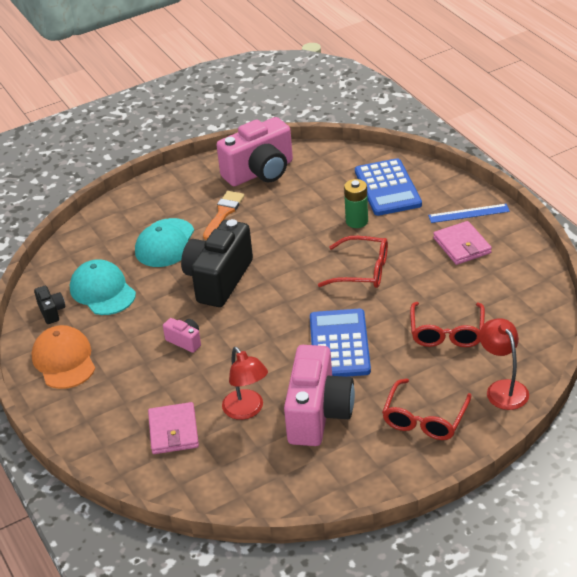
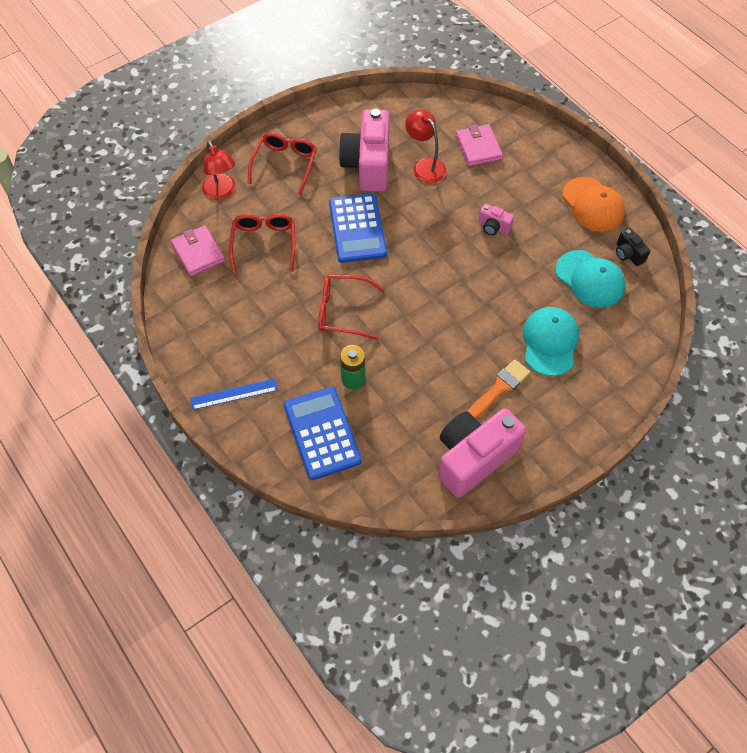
camera: 170 degrees right, 20 degrees up
(218, 280) = (481, 296): black camera -> none
(223, 213) = (499, 388): orange brush -> orange brush turned 150 degrees counterclockwise
(462, 245) = (244, 347): pink wallet -> pink wallet (198, 253)

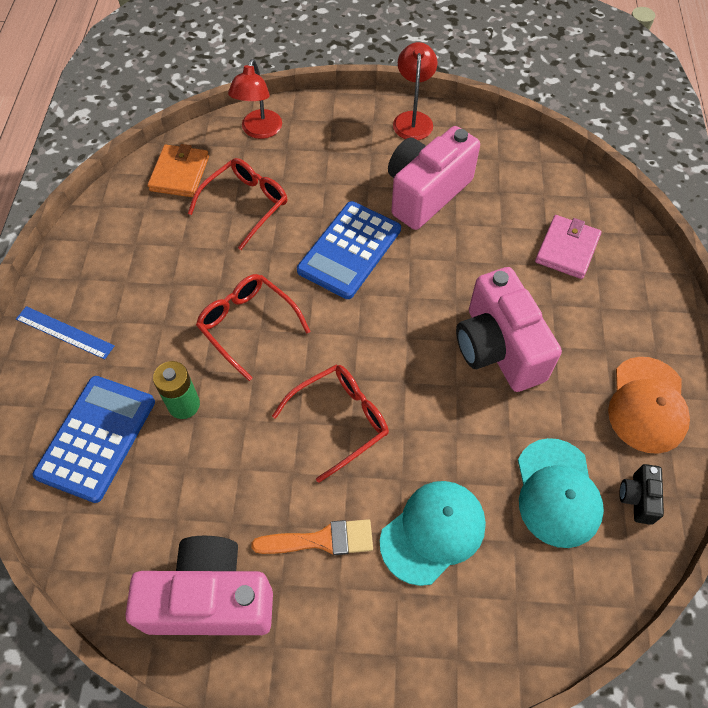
camera: 40 degrees right, 0 degrees up
(198, 253) = (179, 173): pink wallet -> orange wallet
(285, 164) = (344, 141): red glasses -> red glasses (340, 420)
(425, 166) = (486, 231): red lamp -> red lamp (413, 119)
(493, 227) = (498, 348): pink camera -> pink camera, size x2.27

